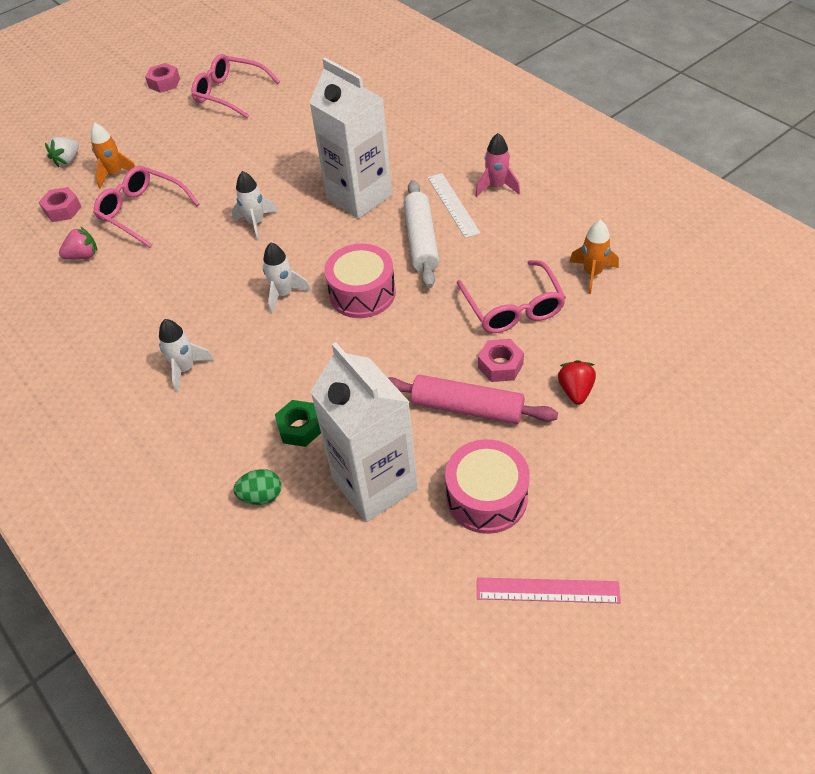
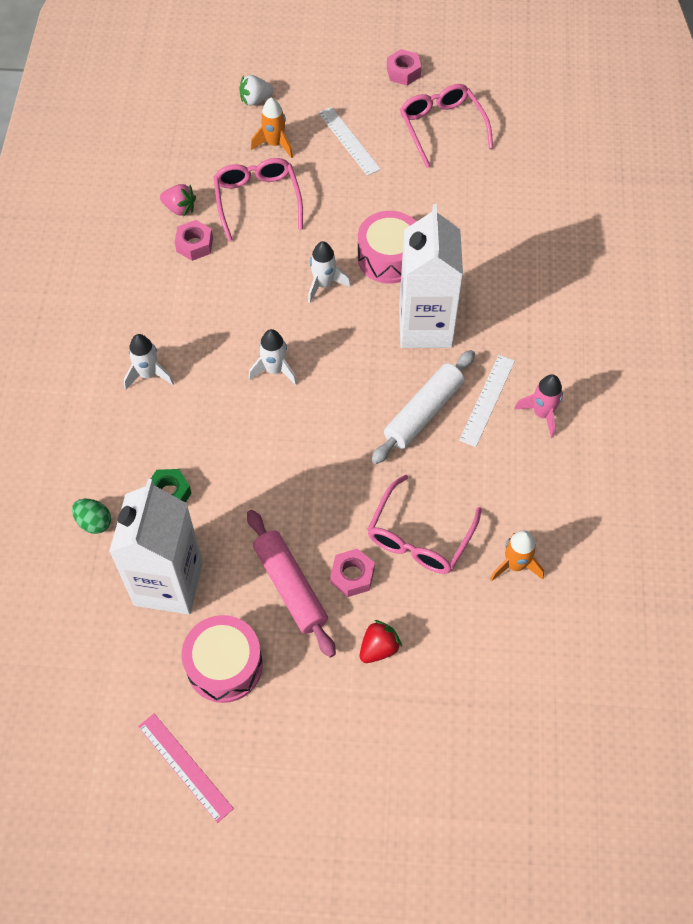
camera: 40 degrees right, 10 degrees up
(63, 210) = (207, 149): pink nut -> pink nut (194, 245)
(171, 139) = (348, 141): none -> white ruler
(362, 293) = (328, 420): pink drum -> pink drum (389, 257)

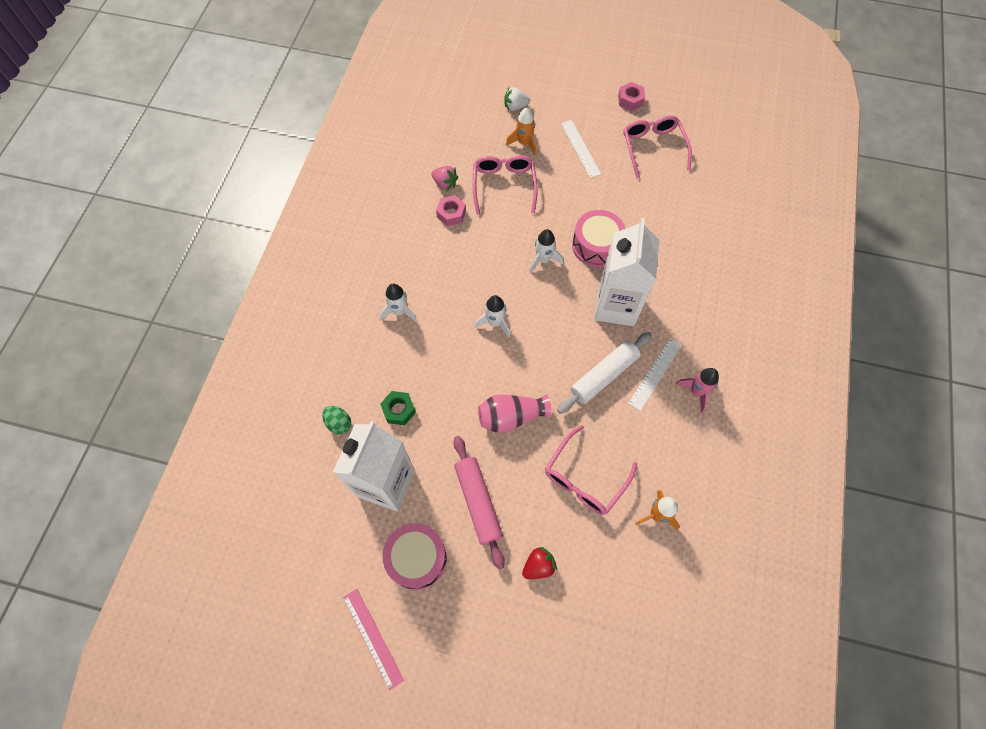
camera: 10 degrees right, 5 degrees up
(315, 479) = (511, 417): none -> pink vase
(352, 576) = (527, 501): pink nut -> none

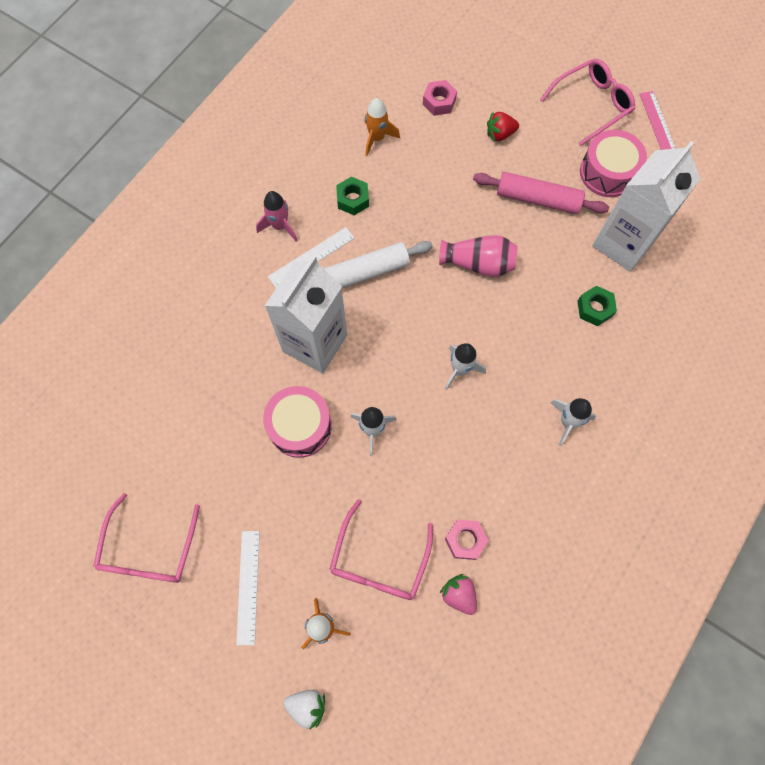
camera: 160 degrees left, 5 degrees up
(339, 423) = (661, 315): green egg -> none
(478, 502) = (538, 199): pink rolling pin -> pink rolling pin turned 75 degrees counterclockwise
(585, 478) = (428, 187): pink glasses -> pink glasses (591, 105)
(630, 100) = (132, 651): pink nut -> pink nut (439, 102)
(647, 440) = (353, 199): none -> green nut

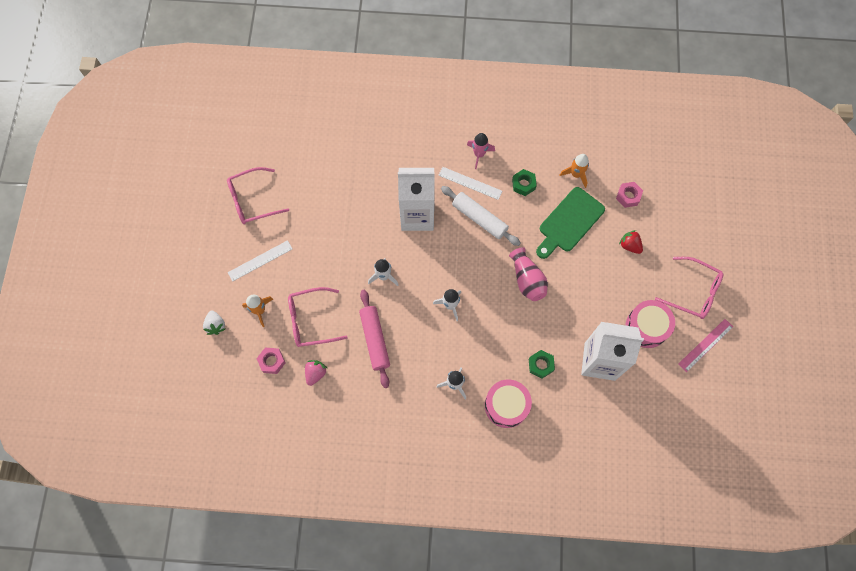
camera: 60 degrees right, 0 degrees up
(300, 426) = (363, 236): pink drum -> pink drum (506, 405)
(433, 178) = (569, 222): none -> green cutting board
(465, 540) = (348, 361): pink nut -> pink nut (272, 361)
(538, 199) = (597, 293): pink rolling pin -> pink rolling pin (375, 340)

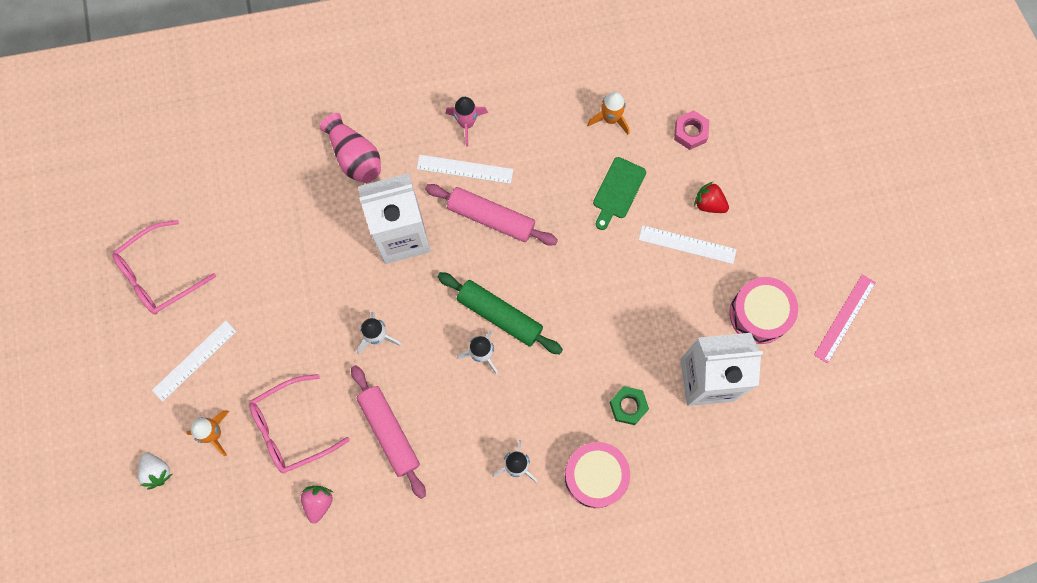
camera: 15 degrees left, 5 degrees up
(272, 361) = (252, 502): pink nut -> none
(468, 283) = (499, 315): none -> green rolling pin
(479, 218) = (491, 217): white rolling pin -> pink rolling pin
(523, 184) = (540, 152): green nut -> none
(527, 280) = (580, 290): pink vase -> pink vase (354, 156)
(569, 222) = (618, 191): green cutting board -> green cutting board, size x0.63
(608, 268) = (687, 244): none -> white ruler
(693, 292) = (811, 247): pink glasses -> none

